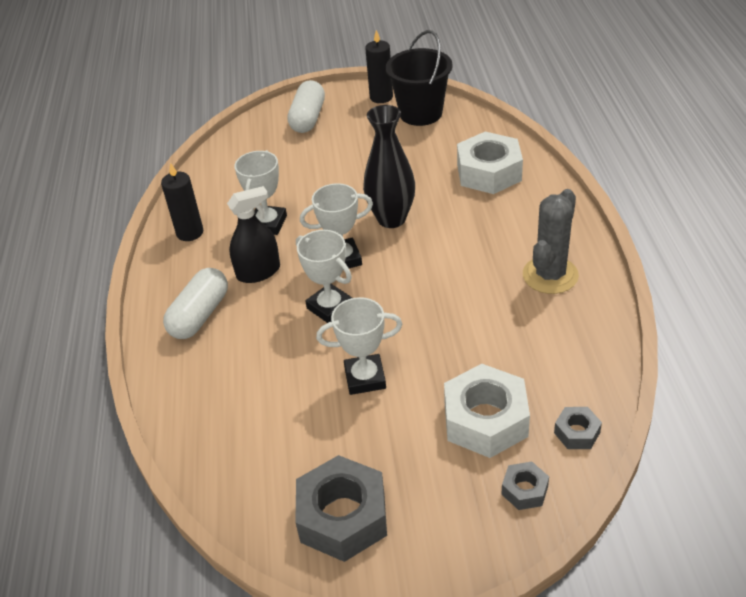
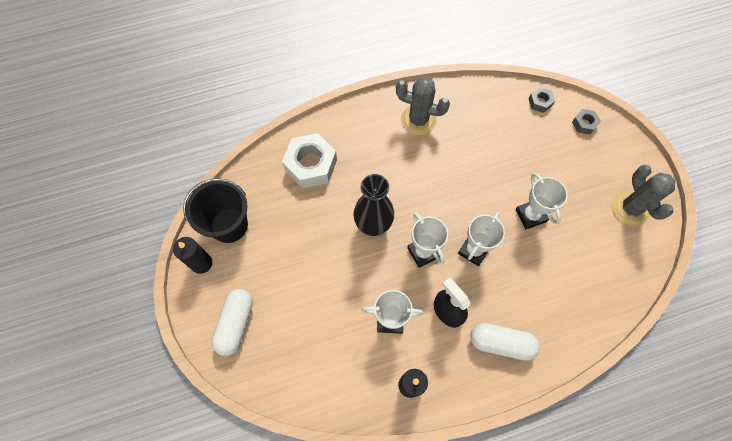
camera: 105 degrees left, 25 degrees up
(308, 118) = (235, 324): white capsule -> white capsule turned 75 degrees counterclockwise
(343, 517) = (630, 208): grey nut -> grey cactus
(485, 420) = (544, 146): white nut -> none

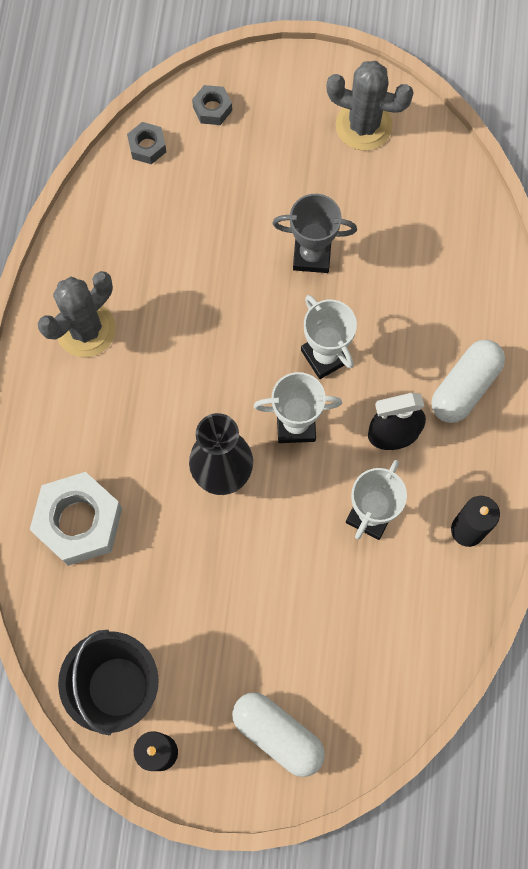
camera: 65 degrees left, 5 degrees up
(530, 215) = (312, 255): white trophy -> grey trophy

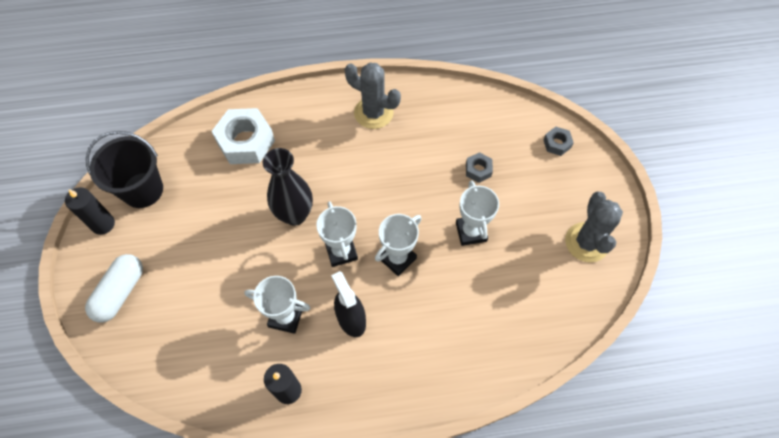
camera: 75 degrees right, 10 degrees down
(147, 146) = (513, 114): grey nut -> grey nut (478, 170)
(312, 255) = (471, 232): grey trophy -> white trophy
(465, 387) = (401, 363): white capsule -> none

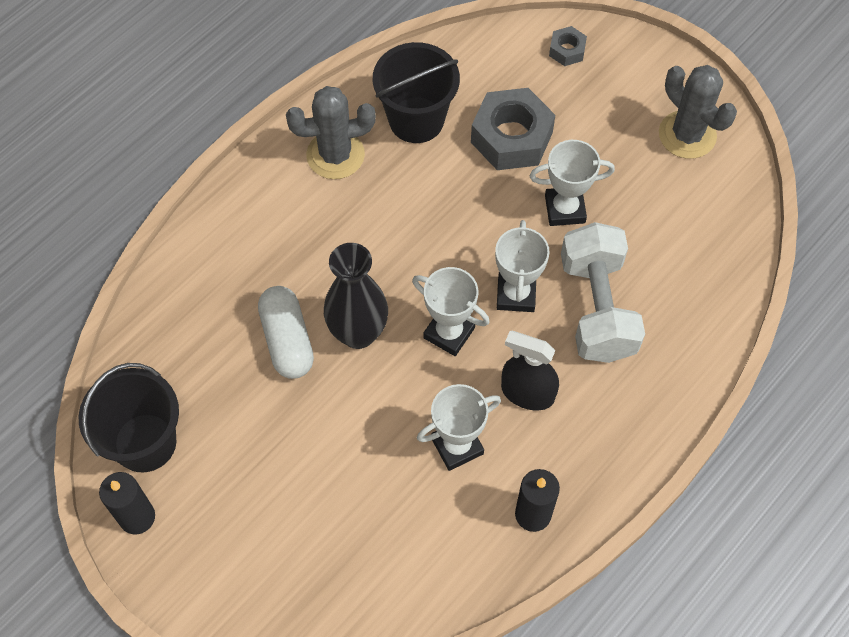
camera: 40 degrees left, 0 degrees up
(120, 292) = (242, 571): white capsule -> white capsule (287, 340)
(246, 142) = (216, 295): white nut -> none
(434, 124) = (416, 120): none -> black bucket
(436, 302) = (597, 308): none -> white dumbbell
(471, 232) = (565, 209): white trophy -> white trophy turned 45 degrees counterclockwise
(478, 170) = (511, 137): grey nut -> grey nut, size x2.05

